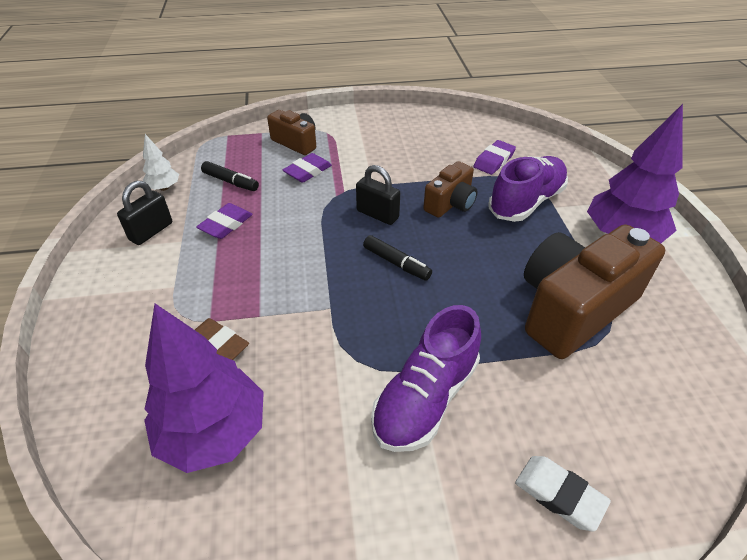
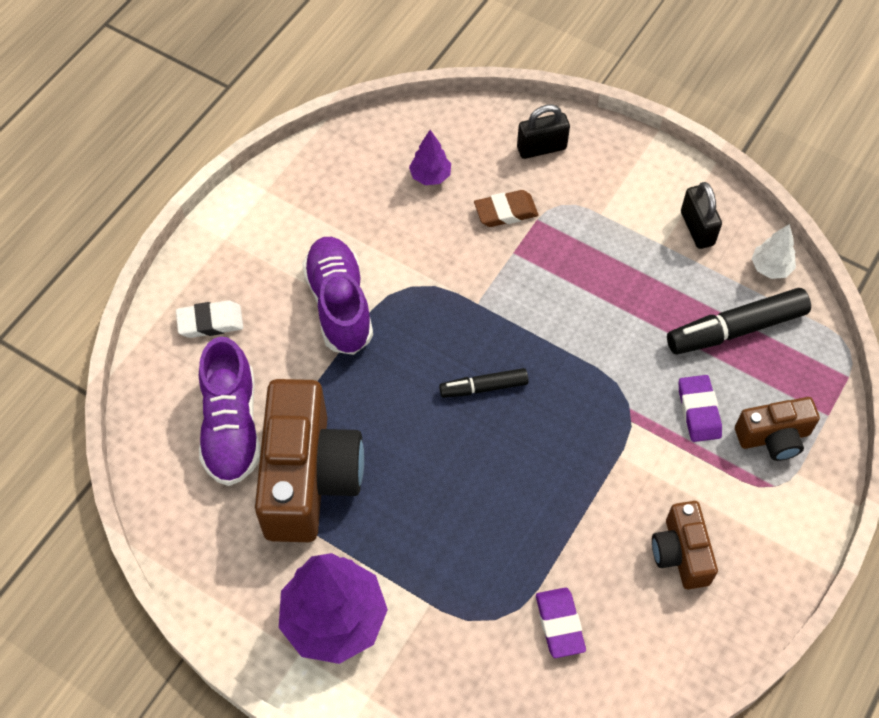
camera: 130 degrees right, 15 degrees up
(214, 432) = (430, 176): purple tree -> purple tree, size x0.48
(226, 224) = (659, 289): purple eraser -> none
(230, 182) = (735, 329): black marker -> black marker, size x1.71
(377, 214) = (565, 423): black padlock -> black padlock (541, 148)
(450, 204) = (524, 504): brown camera -> brown camera (681, 553)
(526, 202) = (461, 582): purple shoe -> purple shoe (231, 427)

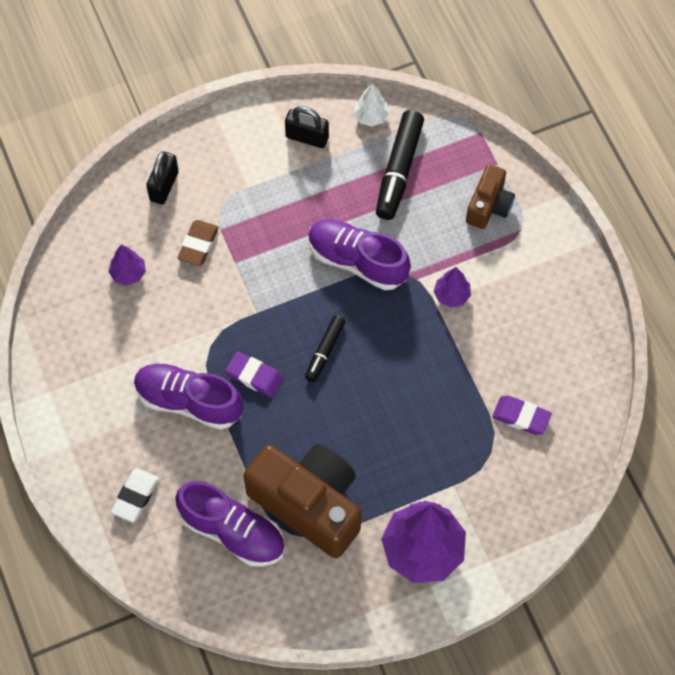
camera: 55 degrees left, 5 degrees up
(604, 355) = (357, 261): none -> purple shoe
(642, 465) = (451, 295): none -> purple tree
(681, 553) = (525, 315): brown camera -> none
(698, 411) = (439, 235): purple eraser -> purple eraser (254, 376)

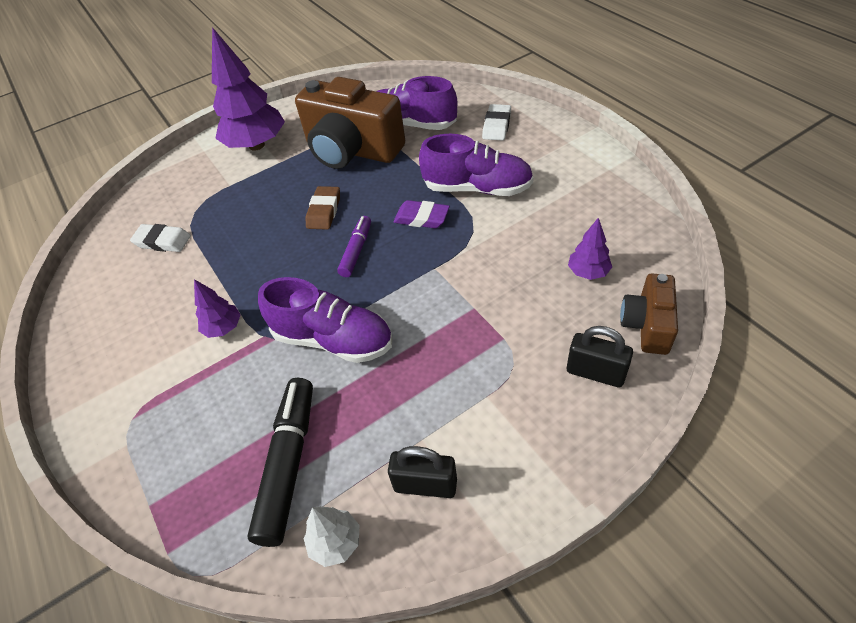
camera: 175 degrees right, 15 degrees down
(164, 186) = (595, 373): black padlock -> black padlock turned 75 degrees counterclockwise
(198, 245) = (523, 316): brown eraser -> brown eraser (324, 211)
(325, 351) = (356, 251): black marker -> purple marker
(489, 205) = (168, 441): brown camera -> brown camera (647, 325)
(521, 417) = (163, 241): purple eraser -> white eraser

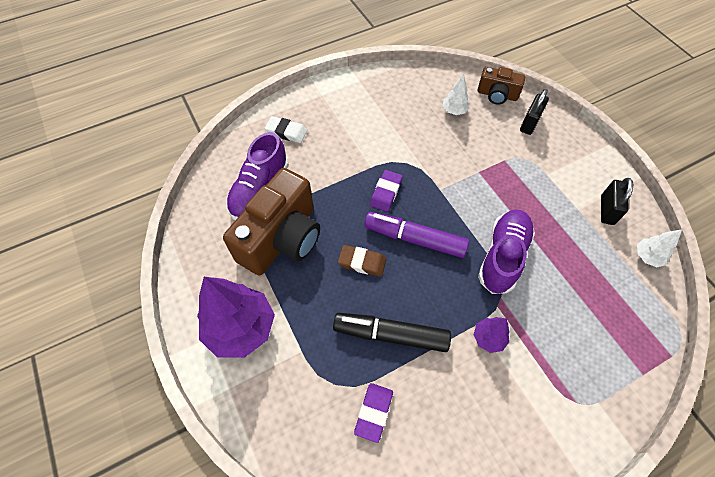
camera: 90 degrees left, 10 degrees up
(163, 241) = (373, 412): white eraser -> purple eraser
(289, 463) = (602, 283): black marker -> black marker (391, 335)
(356, 251) = (414, 239): purple marker -> purple marker, size x1.71
(477, 188) = (360, 154): purple shoe -> none
(588, 272) = (454, 111): purple tree -> white tree

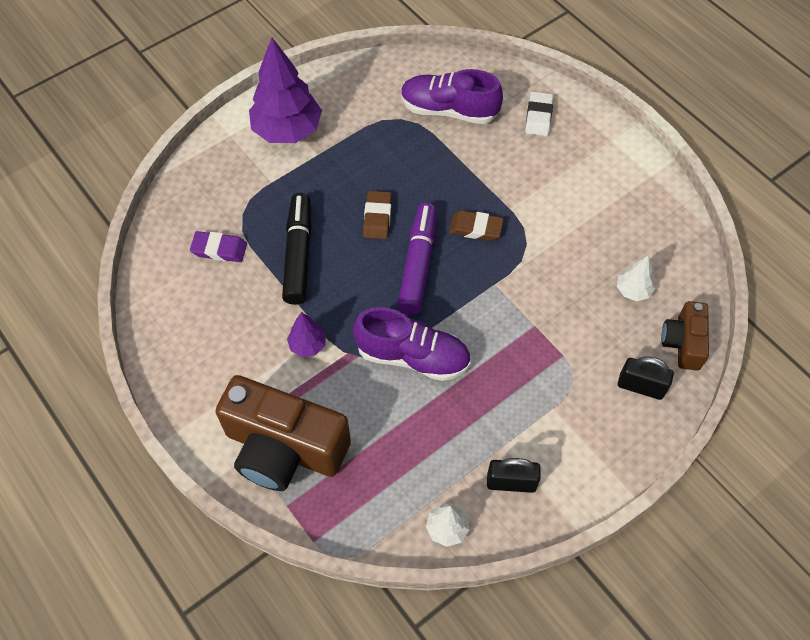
camera: 80 degrees right, 0 degrees up
(282, 238) = (392, 142): brown camera -> brown camera (284, 448)
(386, 192) = (475, 228): purple eraser -> brown eraser

